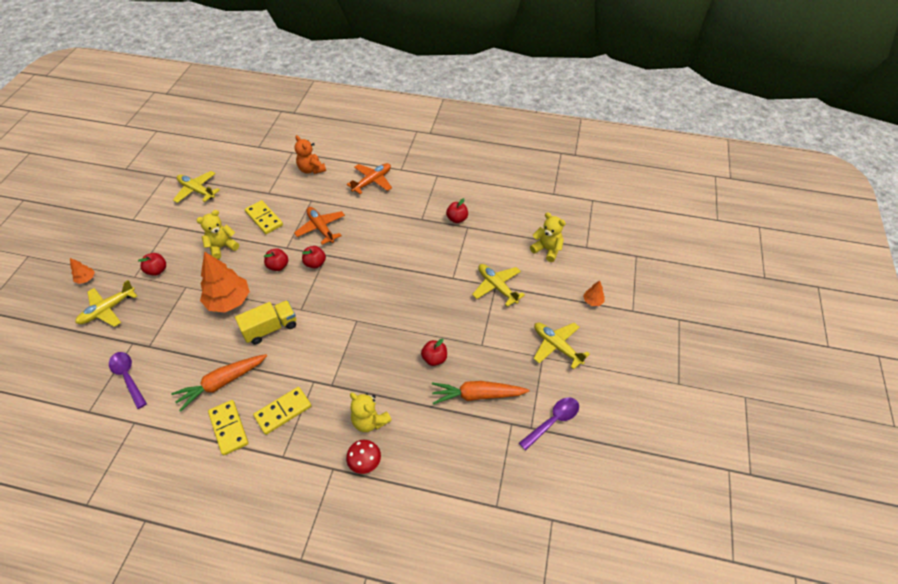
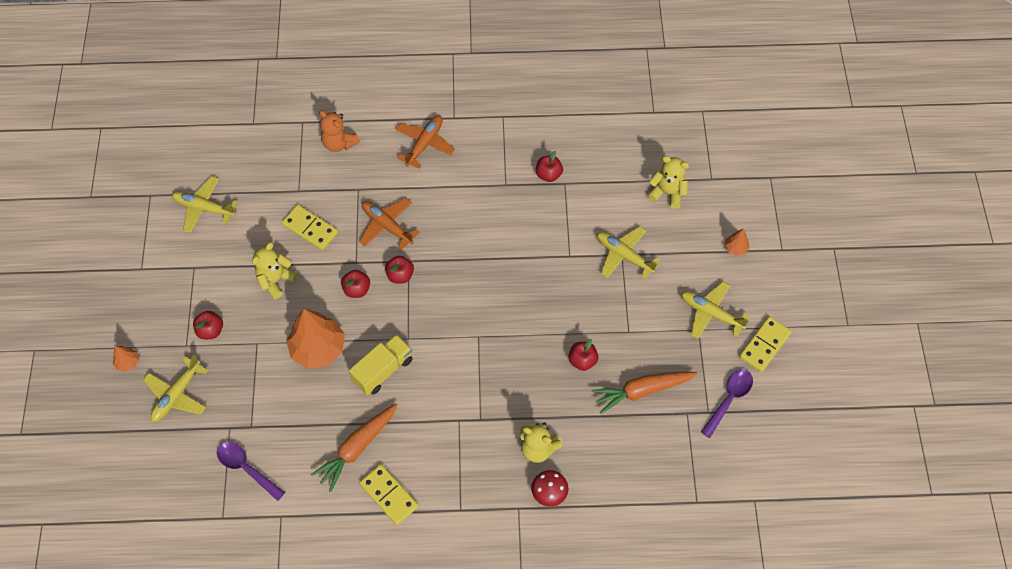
camera: 15 degrees left, 10 degrees up
(283, 411) = (440, 462): yellow domino -> yellow domino (764, 345)

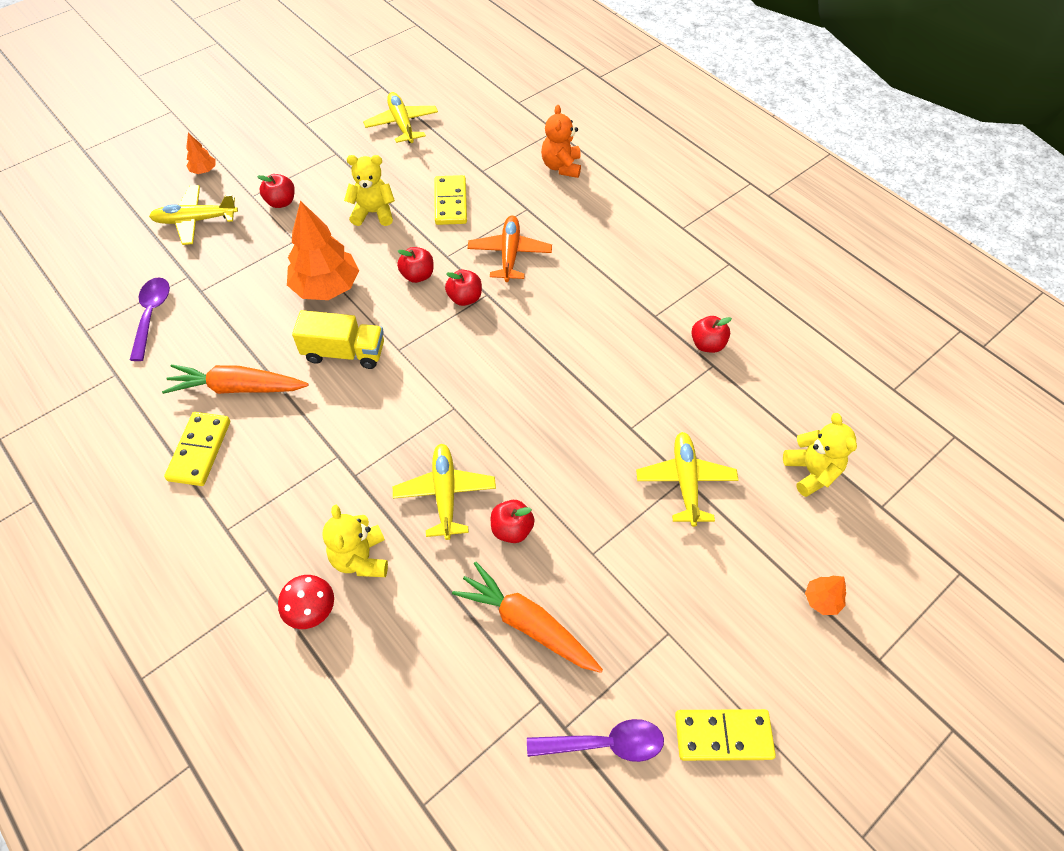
camera: 50 degrees right, 5 degrees down
(425, 144) = (629, 225): orange plane -> none
(710, 313) = (704, 632): yellow plane -> yellow plane (445, 494)

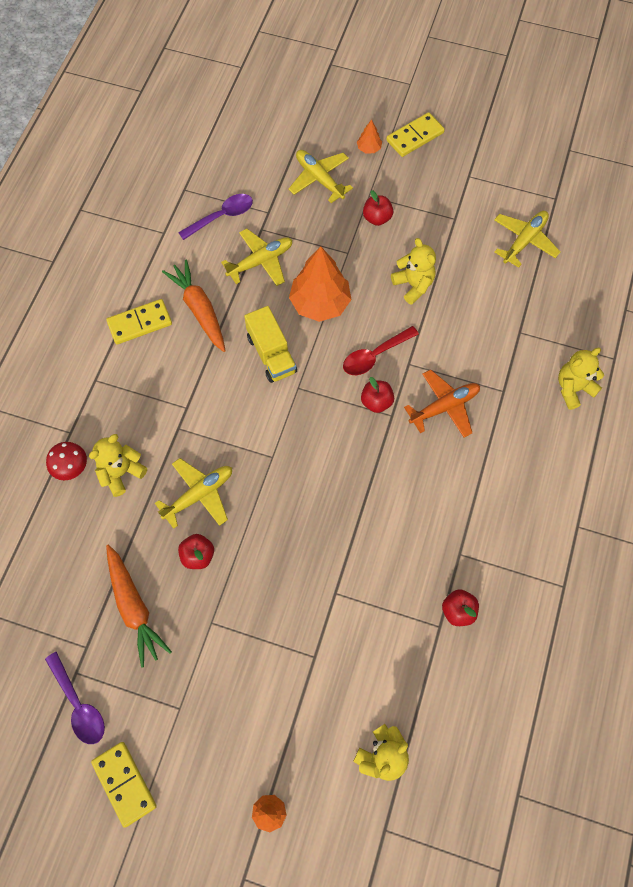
camera: 60 degrees right, 10 degrees up
(417, 275) = (374, 356): red apple -> red spoon
(451, 202) = (466, 331): yellow domino -> yellow domino (415, 137)
(527, 623) = (134, 607): orange carrot -> orange carrot turned 150 degrees clockwise
(561, 166) = (573, 388): orange teddy bear -> yellow teddy bear
(685, 481) = (312, 659): yellow plane -> yellow plane (261, 261)

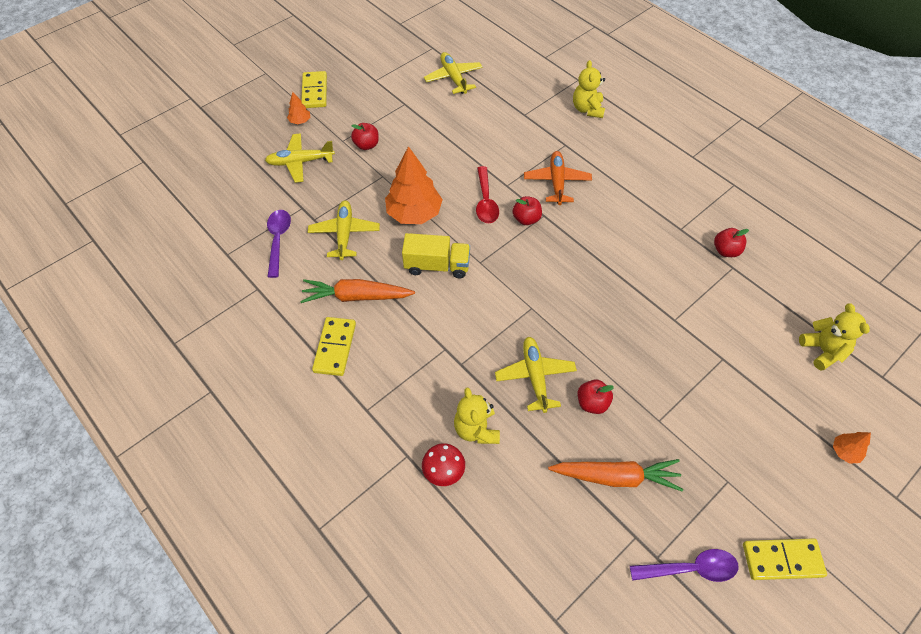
camera: 60 degrees left, 10 degrees down
(413, 285) = (442, 152): yellow teddy bear -> none

